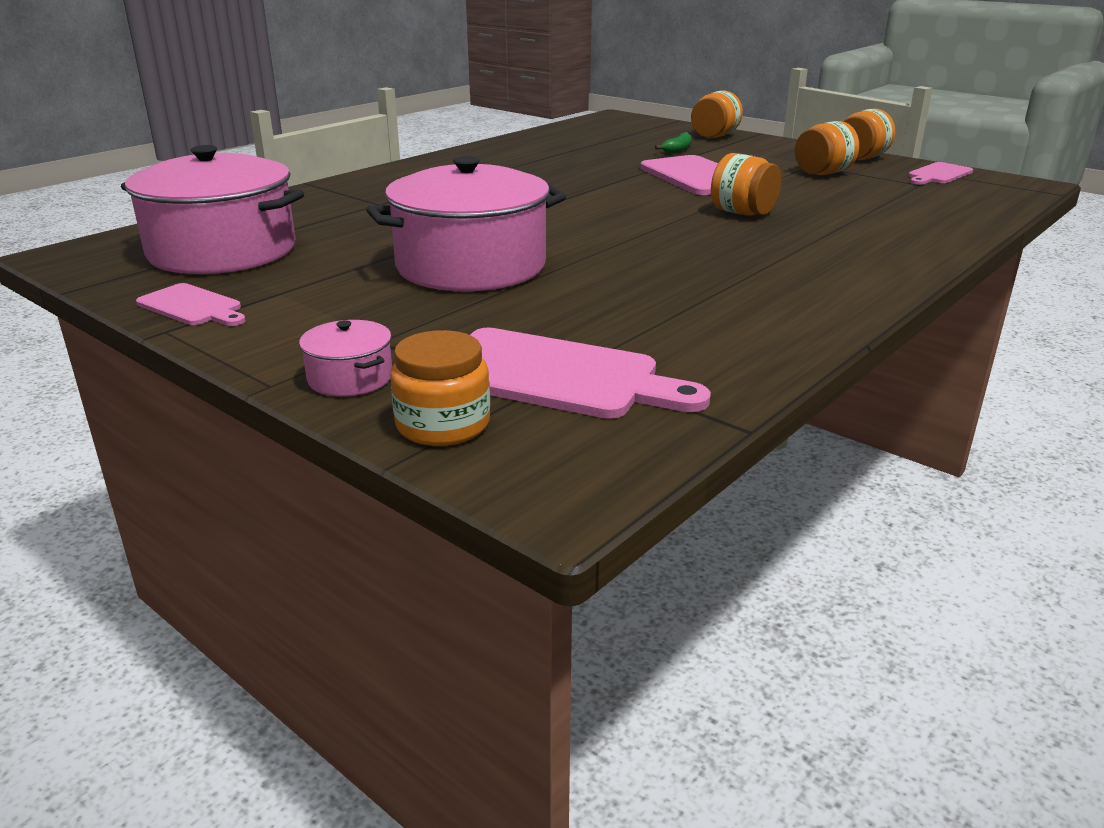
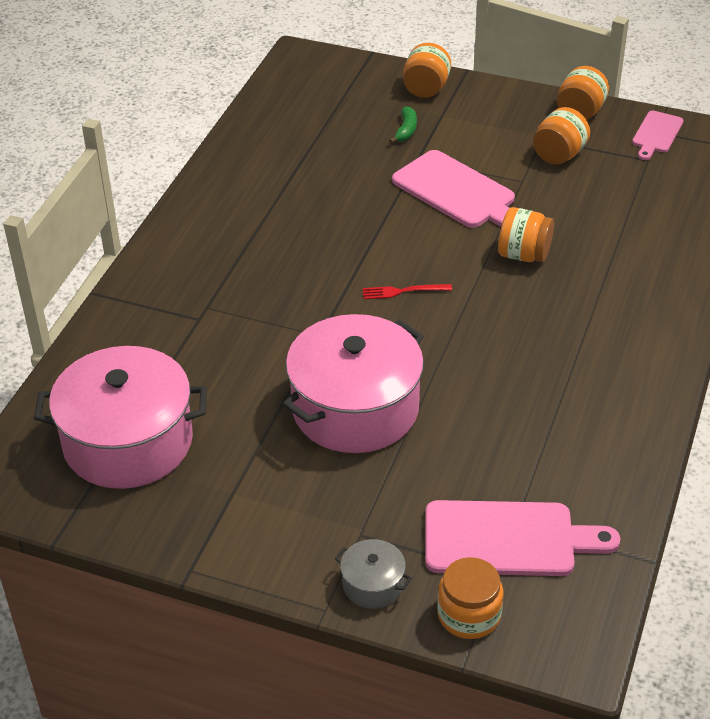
camera: 20 degrees left, 15 degrees up
(192, 307) = (180, 532): pink cutting board -> none
(350, 378) = (373, 584): pink pot -> grey pot
(594, 215) = (403, 291): none -> red fork

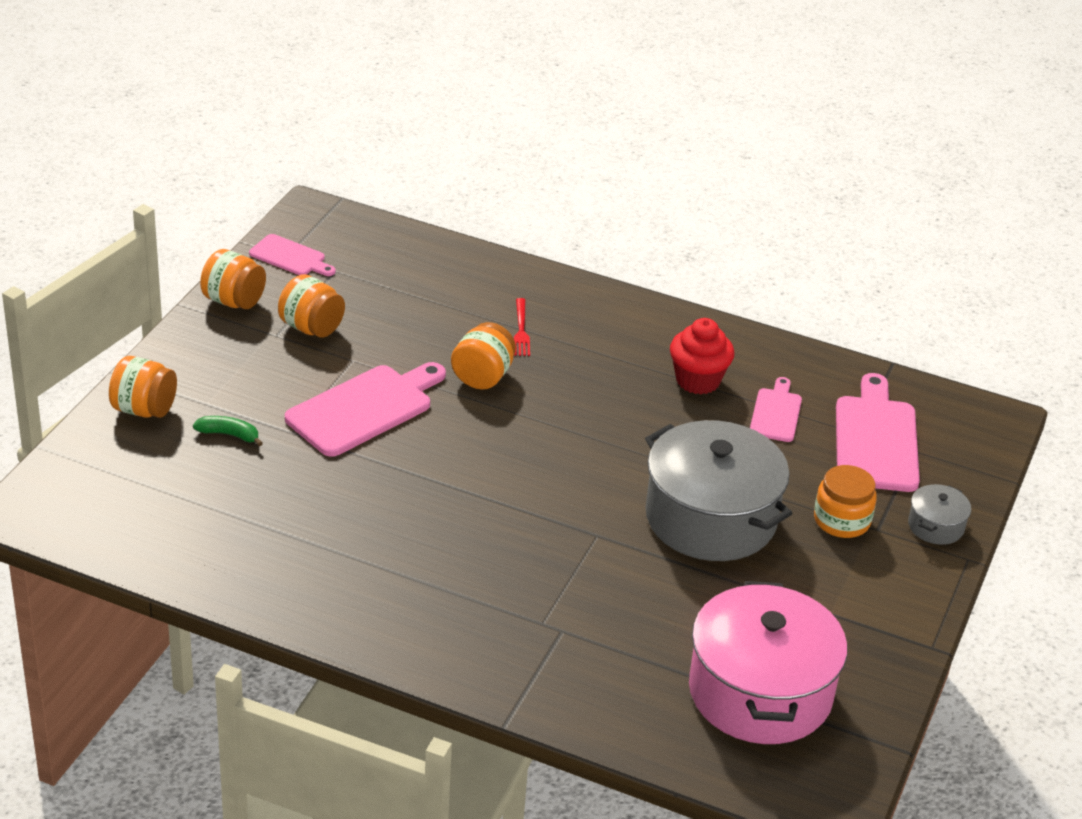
camera: 90 degrees left, 5 degrees down
(355, 408) = (710, 518): pink pot -> grey pot
(403, 291) = (532, 467): red fork -> red fork (521, 330)
(469, 614) = (962, 472): orange jar -> orange jar (841, 520)
(530, 457) = (776, 413): none -> pink cutting board
(565, 397) = (698, 380): none -> red cupcake

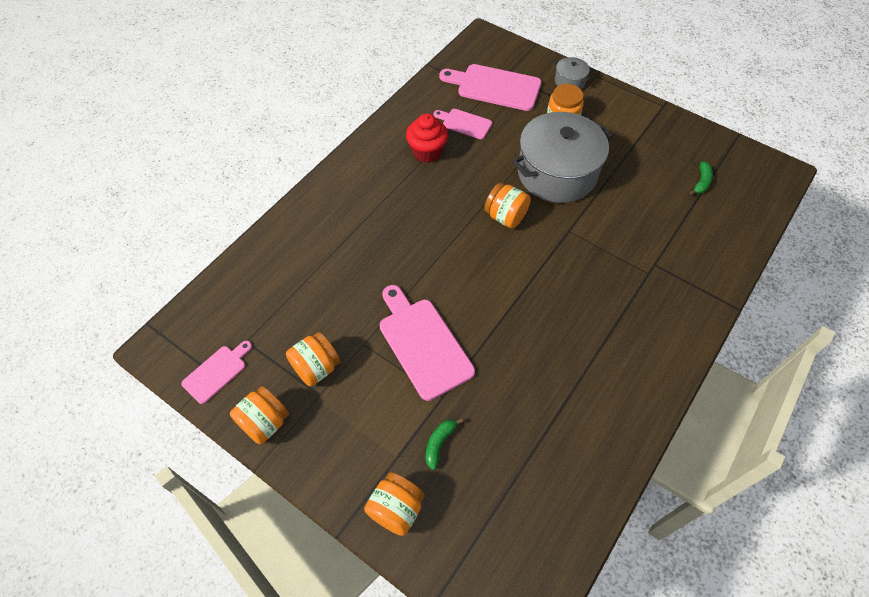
camera: 75 degrees left, 20 degrees up
(483, 376) = (400, 265): orange jar -> orange jar (505, 216)
(521, 330) = (353, 234): red fork -> none
(760, 692) = (701, 182): pink pot -> green banana

